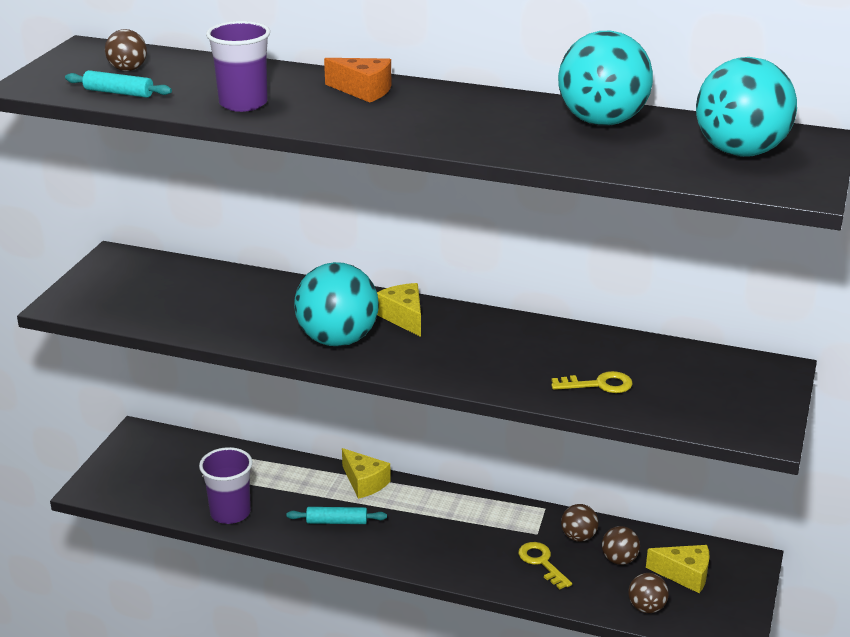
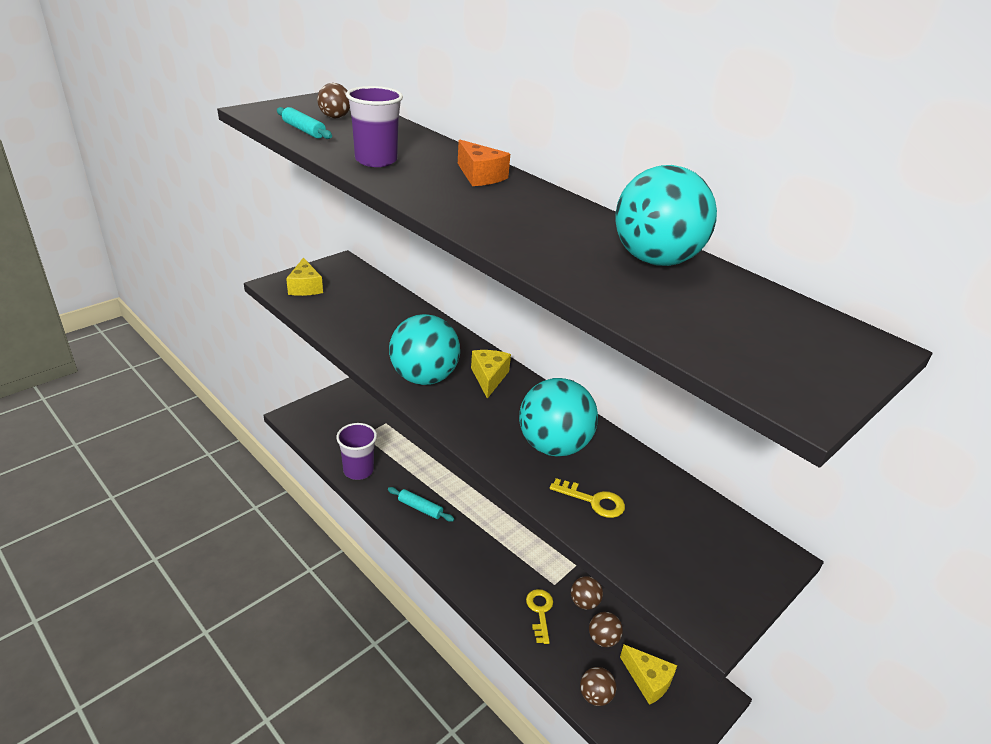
camera: 25 degrees right, 5 degrees up
(364, 482) = (461, 486): yellow cheese -> yellow cheese (305, 287)
(740, 152) = (768, 334): turquoise ball -> turquoise ball (553, 446)

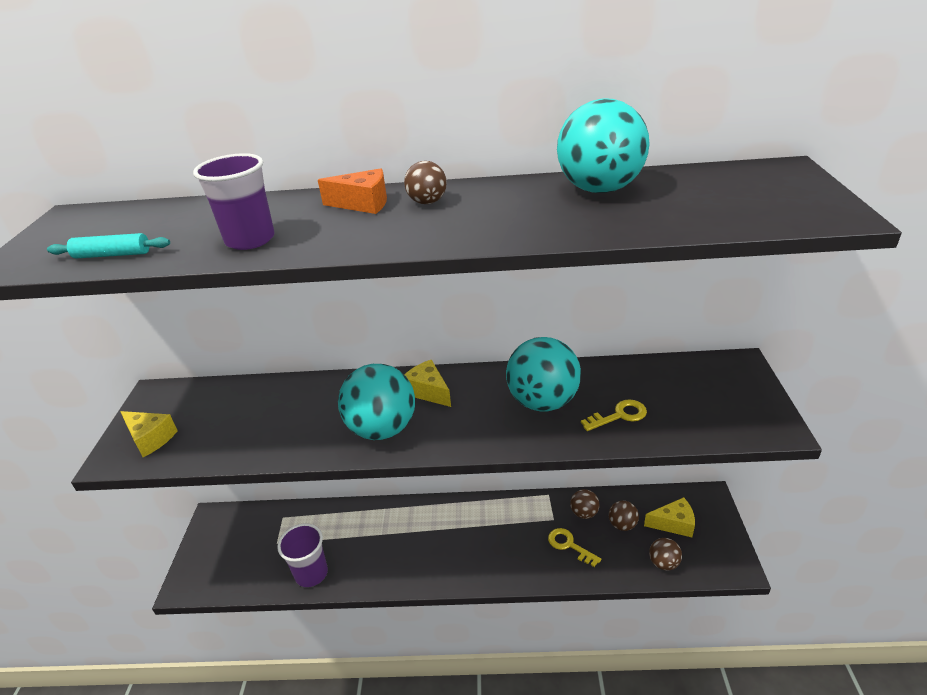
camera: 40 degrees left, 0 degrees up
(335, 117) = (117, 228): brown ball -> brown ball (427, 202)
(420, 508) = (400, 555): turquoise rolling pin -> none

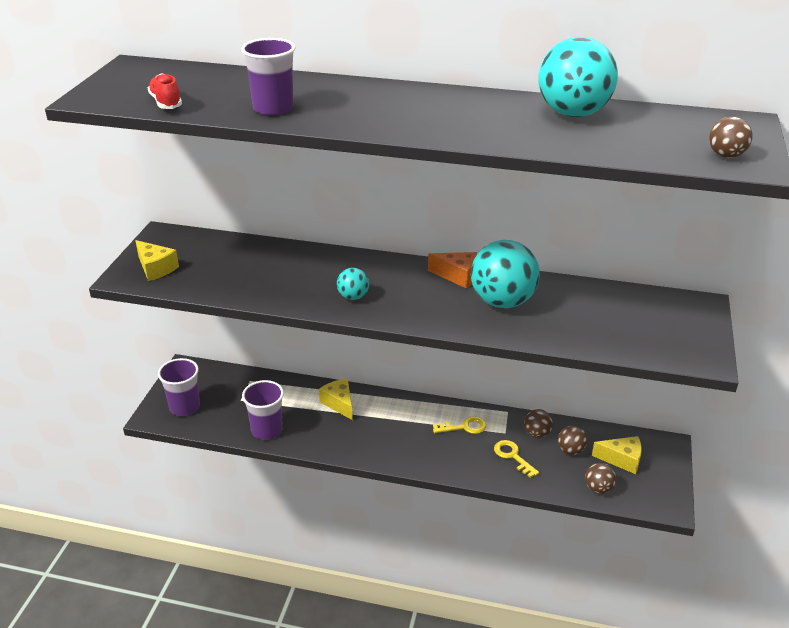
camera: 10 degrees right, 0 degrees up
(112, 255) = (166, 103): turquoise rolling pin -> red shoe
(217, 565) = (184, 407): none -> purple cup
(363, 204) = (370, 94): orange cheese -> orange cheese (458, 276)
(382, 429) = (353, 297): turquoise ball -> turquoise ball, size x0.48
(427, 202) = (424, 101): brown ball -> brown ball (726, 155)
(428, 391) = (402, 275): yellow cheese -> yellow cheese (339, 403)
(619, 415) = (567, 324): yellow key -> yellow key (464, 427)

